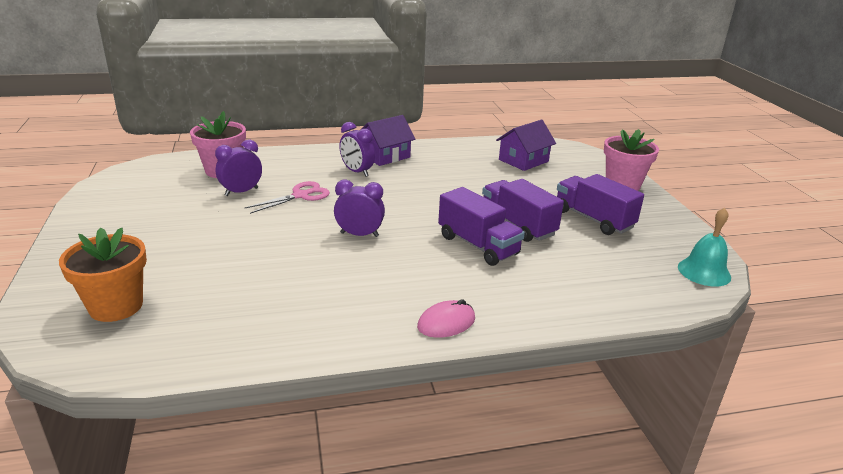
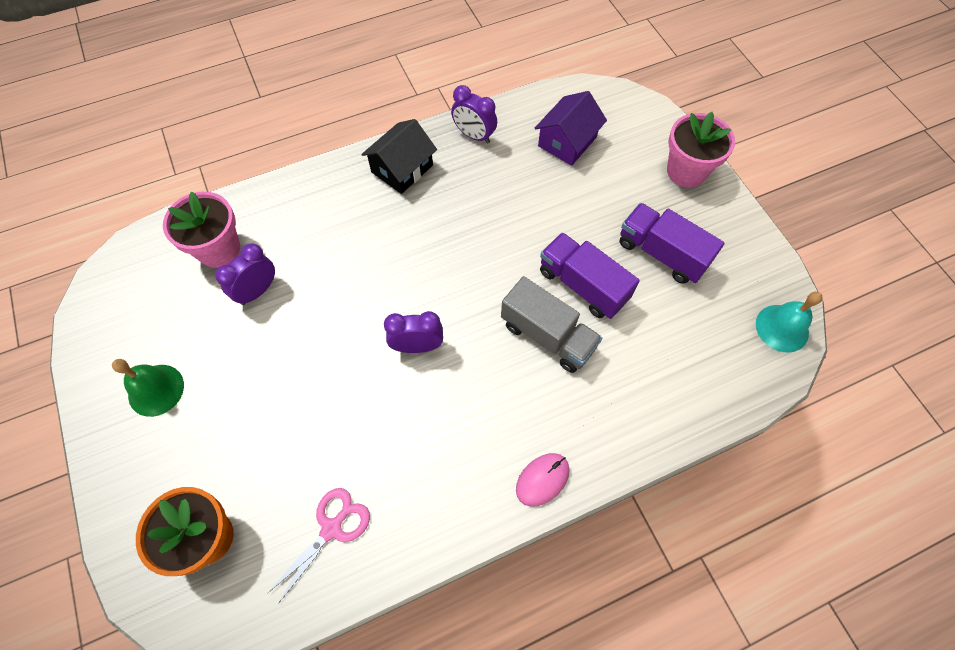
camera: 10 degrees left, 35 degrees up
(129, 225) = (156, 390): none -> green bell
(301, 196) = (329, 282): pink scissors -> pink scissors (332, 528)
(357, 172) = (378, 214): purple clock -> purple clock (474, 135)
(385, 156) = (402, 168): purple house -> black house
(478, 245) = (547, 335): purple truck -> grey truck

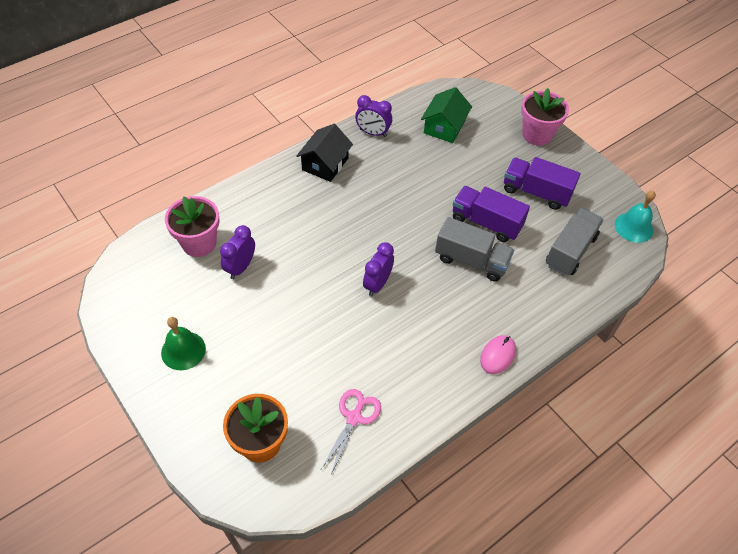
camera: 15 degrees left, 10 degrees down
(417, 346) = (377, 284): purple clock -> purple clock turned 45 degrees counterclockwise
(567, 141) = (444, 127): purple house -> green house
(684, 347) = (570, 251): none -> grey truck

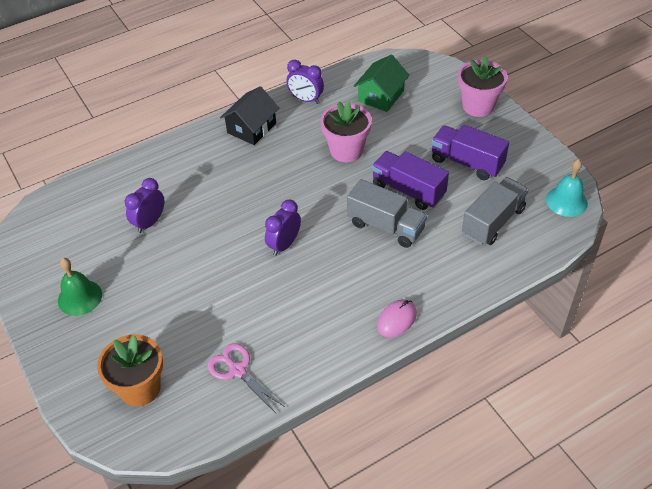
camera: 10 degrees right, 5 degrees down
(199, 243) = (113, 198): pink flower pot -> pink flower pot (346, 150)
(354, 418) = (237, 370): pink scissors -> pink scissors turned 75 degrees counterclockwise

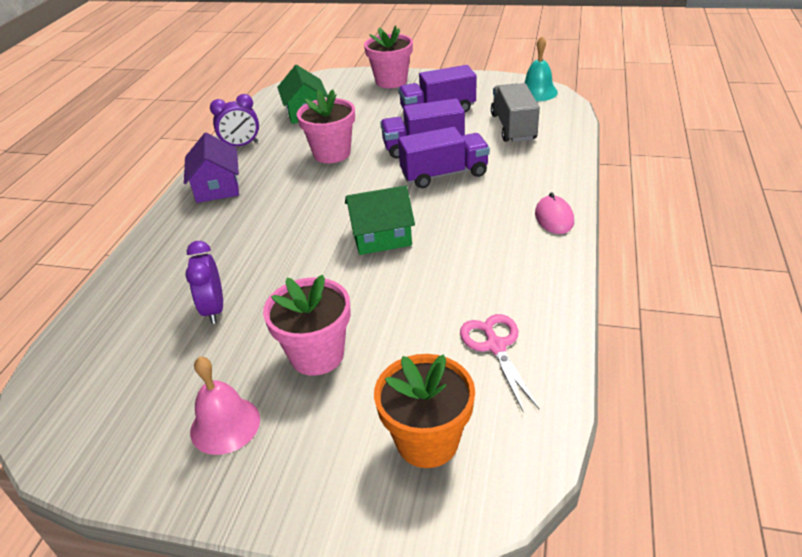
camera: 45 degrees left, 10 degrees down
(80, 297) = (225, 425): green bell -> pink bell
(157, 295) = (317, 355): none -> pink flower pot
(237, 370) = (495, 346): pink scissors -> pink scissors turned 75 degrees clockwise
(251, 128) = (217, 187): black house -> purple house
(284, 245) = (381, 236): purple clock -> green house
(386, 226) = (444, 174): grey truck -> purple truck

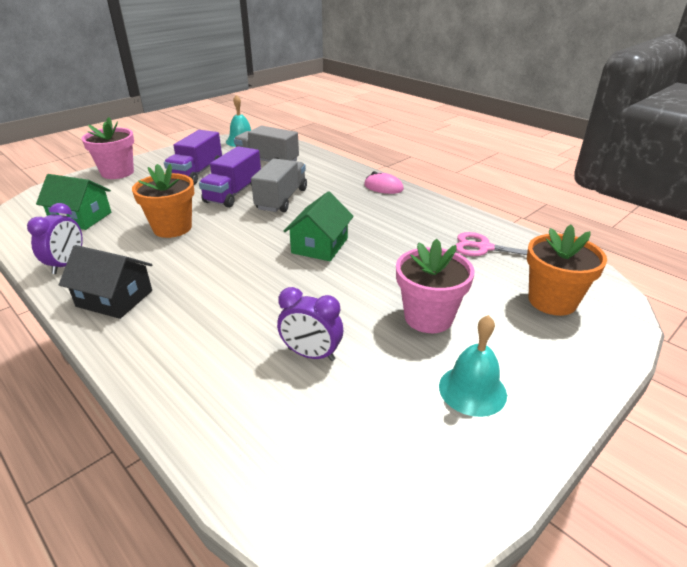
camera: 60 degrees left, 5 degrees down
(217, 187) = (114, 298): purple house -> black house
(225, 425) = (472, 390): pink bell -> turquoise bell
(332, 153) = (172, 228): pink flower pot -> orange flower pot
(444, 174) = (281, 199): purple truck -> grey truck

